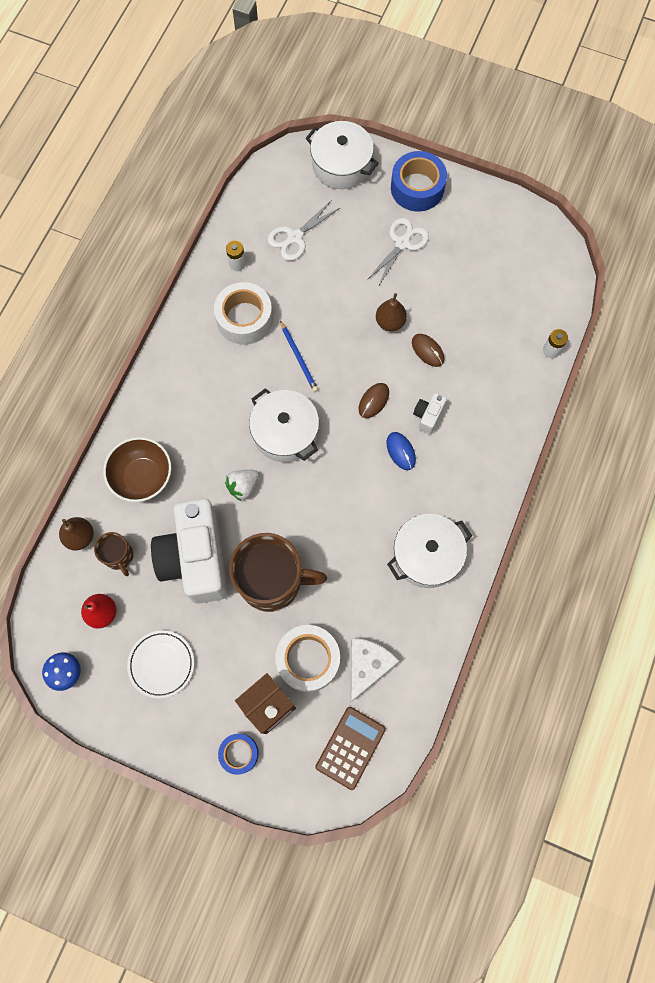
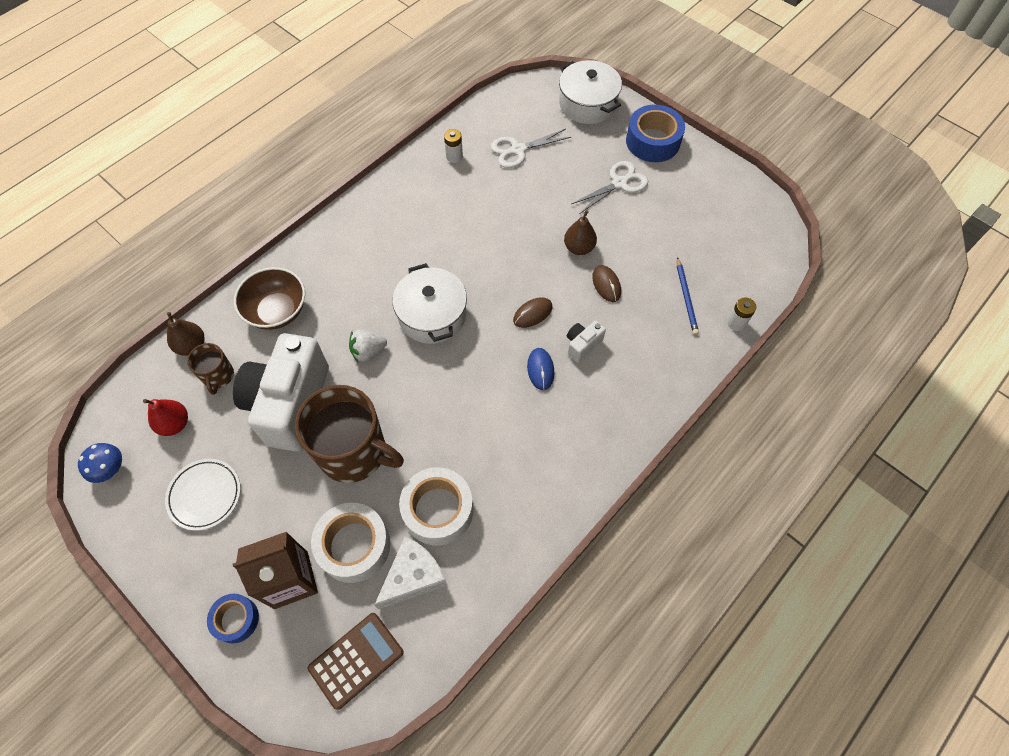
camera: 20 degrees right, 10 degrees down
(244, 319) = (439, 204): white tape -> white tape (438, 510)
(299, 358) = (475, 252): blue pencil -> blue pencil (686, 298)
(427, 555) = (525, 482): white pot -> none

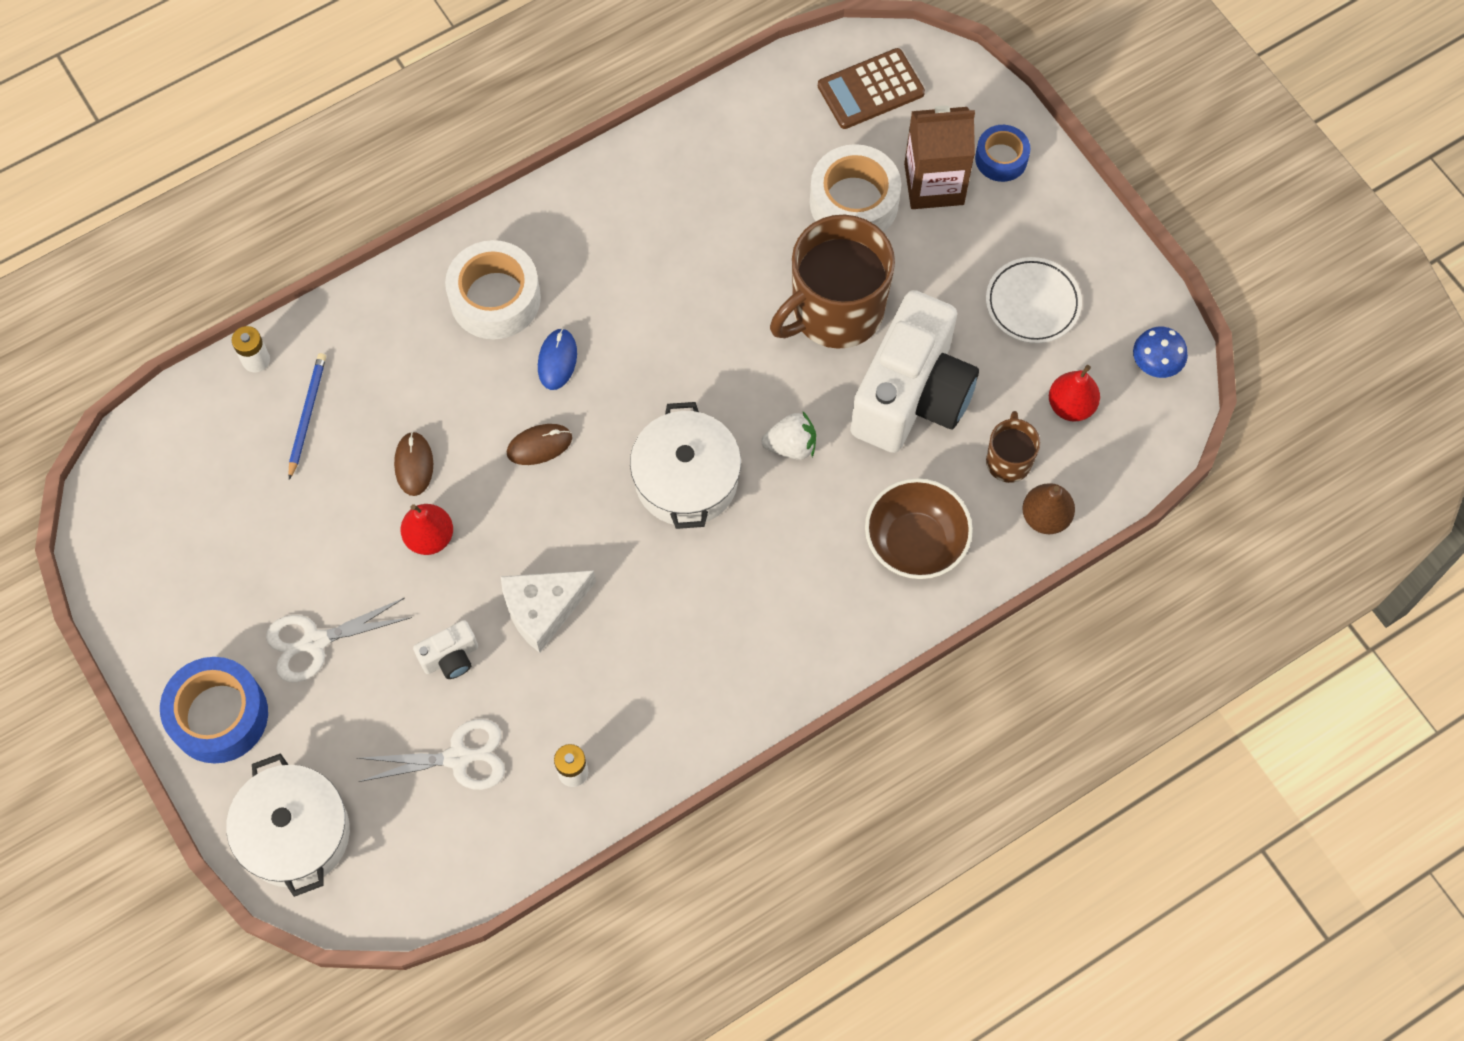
camera: 165 degrees left, 5 degrees up
(354, 452) = (835, 311): brown mug -> brown mug turned 75 degrees counterclockwise
(413, 576) = (790, 154): white cheese -> white cheese (543, 609)
(438, 510) = (743, 217): white tape -> white tape (495, 298)
(579, 248) = (429, 537): brown pear -> red pear
(582, 345) = (486, 381): white camera -> white camera (450, 657)

